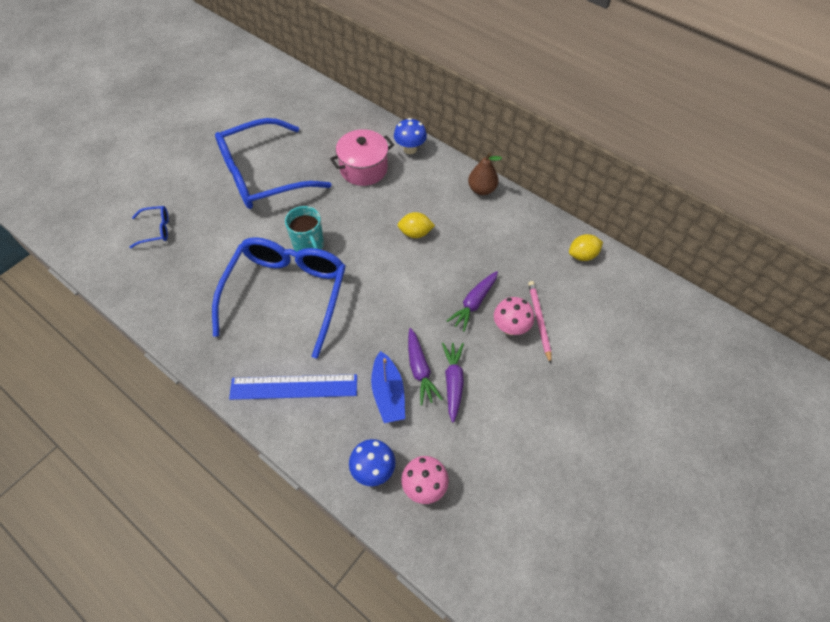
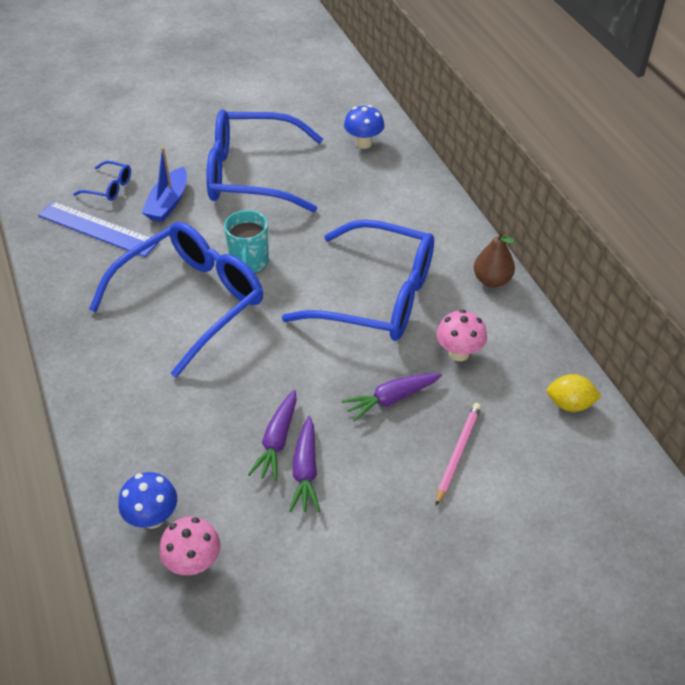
camera: 30 degrees right, 10 degrees down
(294, 386) = (133, 395): blue ruler -> blue ruler (98, 228)
(363, 169) = (366, 207): pink pot -> none
(388, 393) = (225, 448): blue boat -> blue boat (168, 203)
(410, 149) = (435, 205): blue mushroom -> blue mushroom (363, 143)
(415, 233) = (377, 296): yellow lemon -> blue glasses
(453, 382) = (305, 471): purple carrot -> purple carrot turned 150 degrees clockwise
(510, 327) = (416, 444): pink mushroom -> pink mushroom (459, 353)

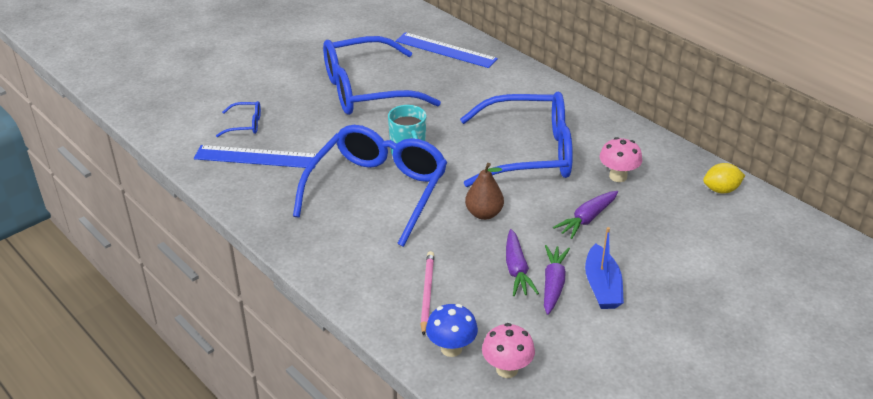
camera: 20 degrees left, 10 degrees down
(168, 203) = (307, 125): blue boat -> blue boat (602, 286)
(305, 471) = (553, 284): purple carrot -> purple carrot turned 150 degrees counterclockwise
(363, 143) = (446, 50): blue mushroom -> blue ruler
(457, 453) = (661, 242): pink pencil -> pink pencil (427, 293)
(492, 280) = (610, 122): brown pear -> brown pear (484, 214)

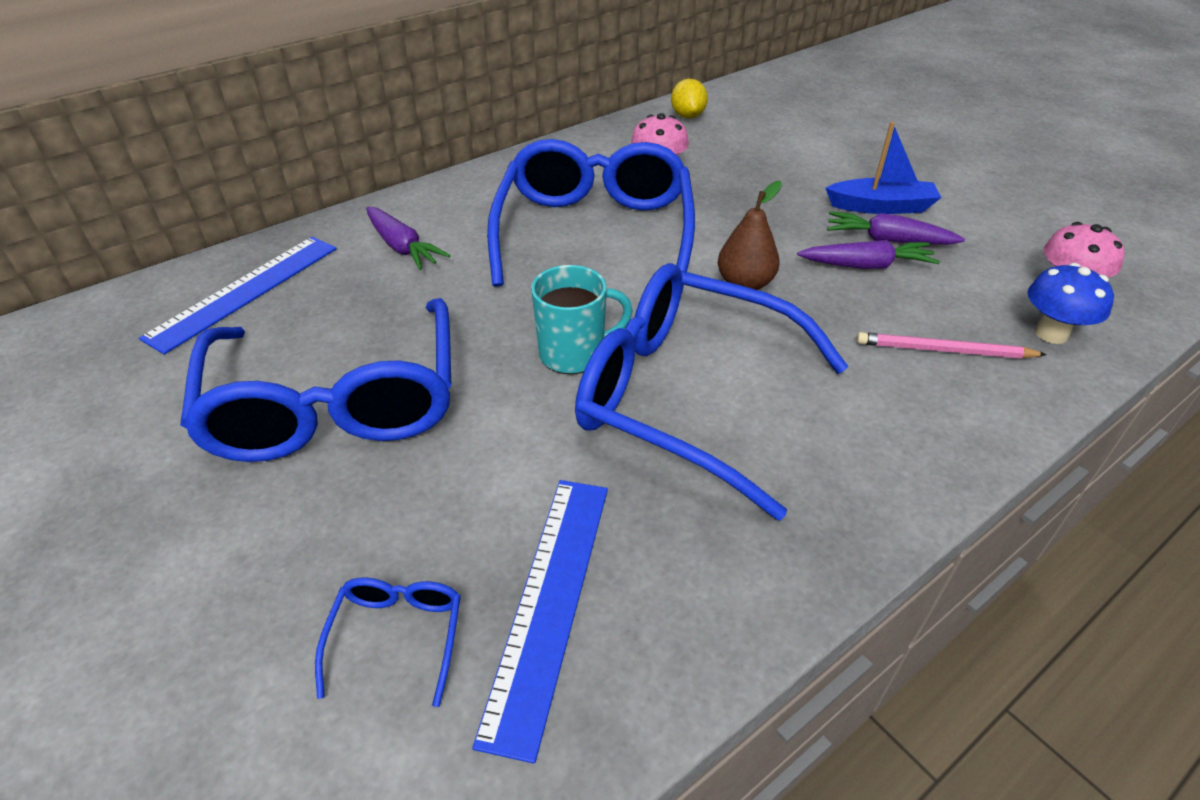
camera: 85 degrees left, 5 degrees up
(587, 219) = (750, 203): purple carrot -> purple carrot (402, 247)

